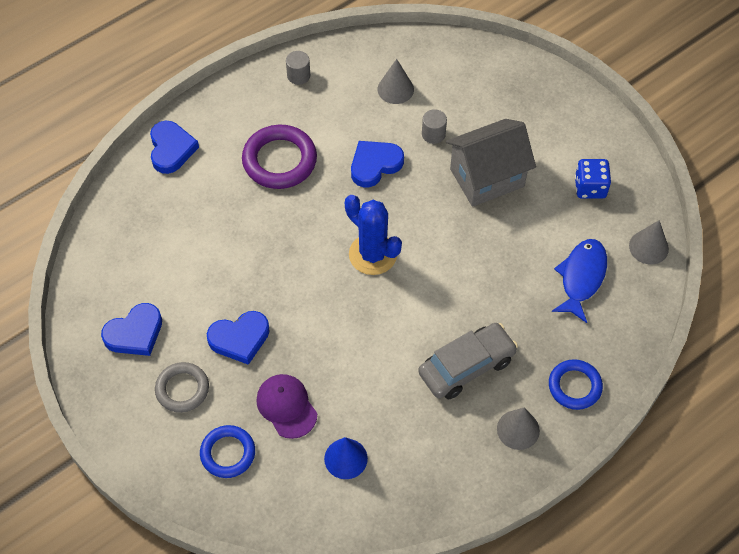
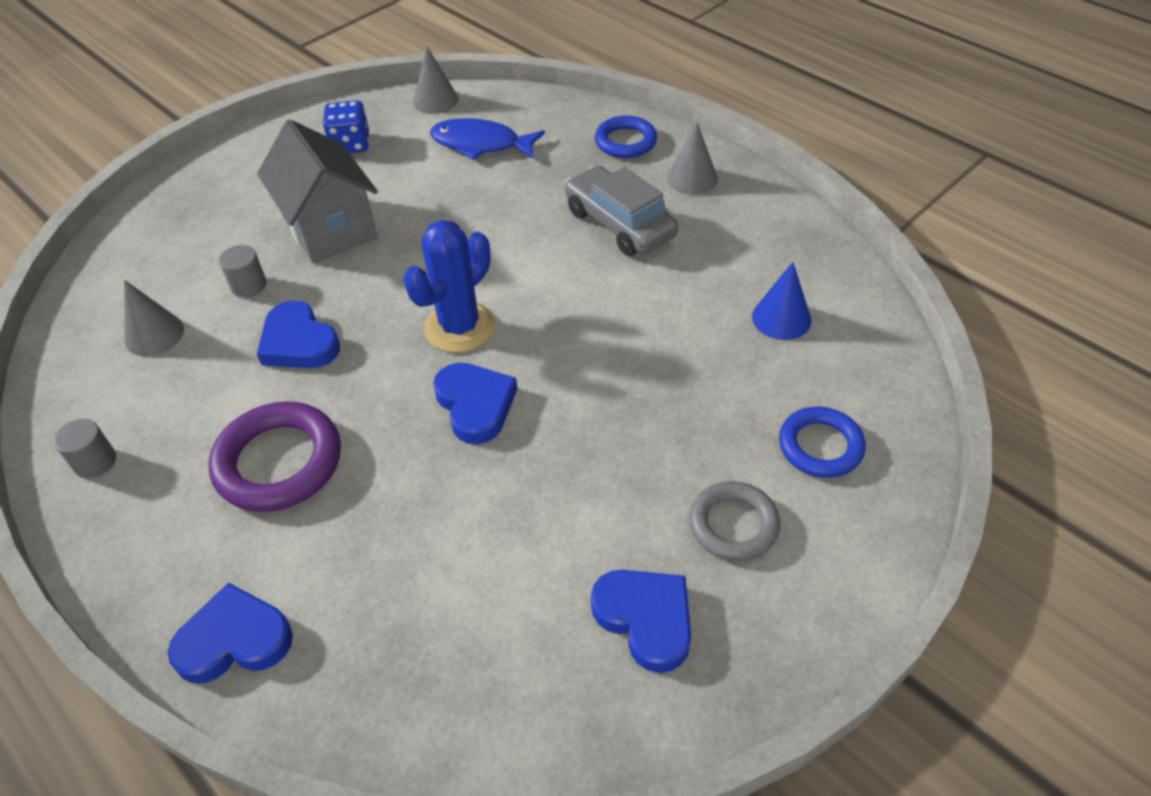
camera: 95 degrees left, 10 degrees down
(240, 338) = (626, 463): blue heart -> blue heart (475, 405)
(286, 406) = (725, 389): purple cap -> none

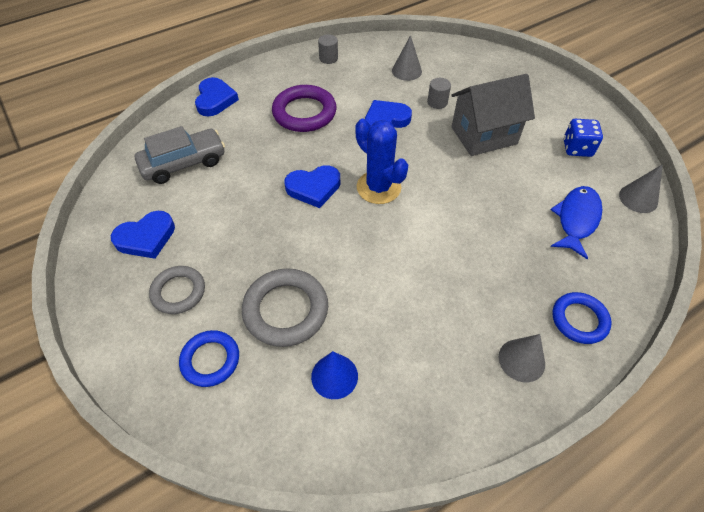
camera: 100 degrees right, 5 degrees up
(619, 224) = (466, 292): grey car -> grey car (184, 163)
(712, 385) = (286, 310): none -> grey ring

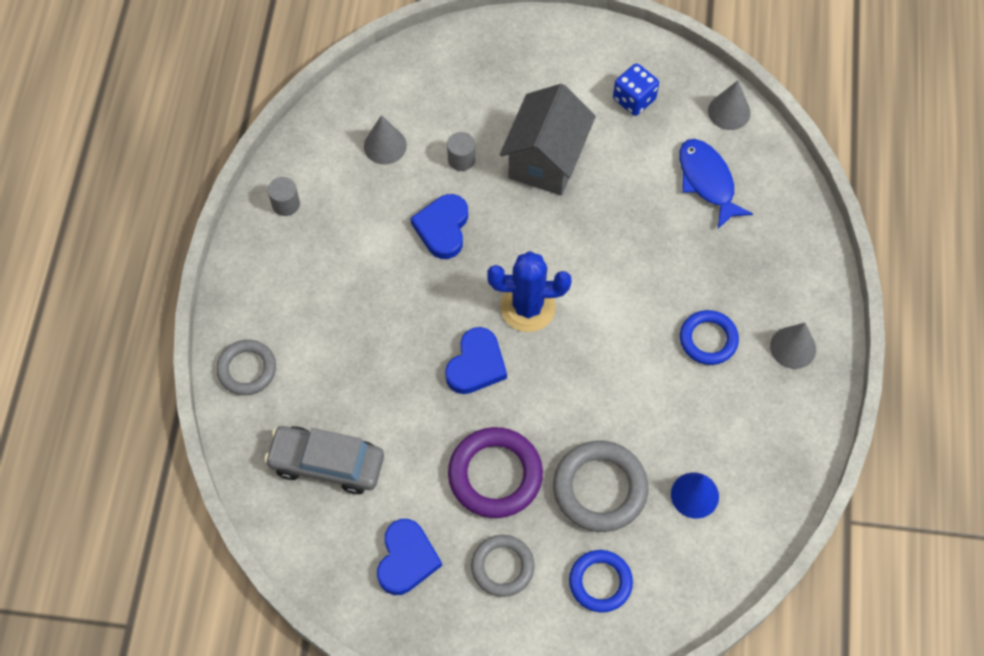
camera: 50 degrees left, 10 degrees up
(184, 163) = (327, 463): grey car -> grey car turned 90 degrees counterclockwise
(215, 100) = (247, 369): blue heart -> grey ring
(304, 113) = (357, 295): purple ring -> purple ring (495, 475)
(579, 320) = (795, 274): blue ring -> blue ring (708, 339)

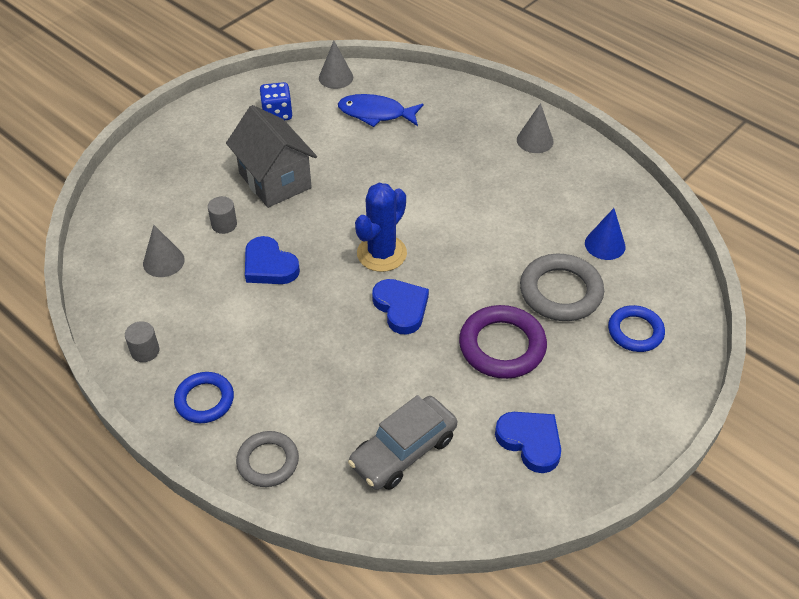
camera: 55 degrees left, 15 degrees down
(502, 567) = (581, 383): grey ring -> none
(708, 339) = (493, 176): blue ring -> blue ring (204, 400)

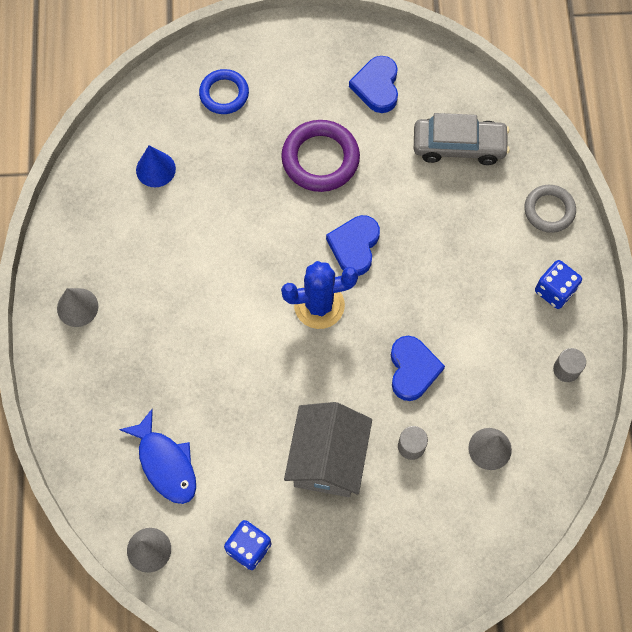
camera: 135 degrees left, 20 degrees up
(204, 400) = (555, 290): blue ring -> blue dice
(560, 292) = (233, 162): grey ring -> none

